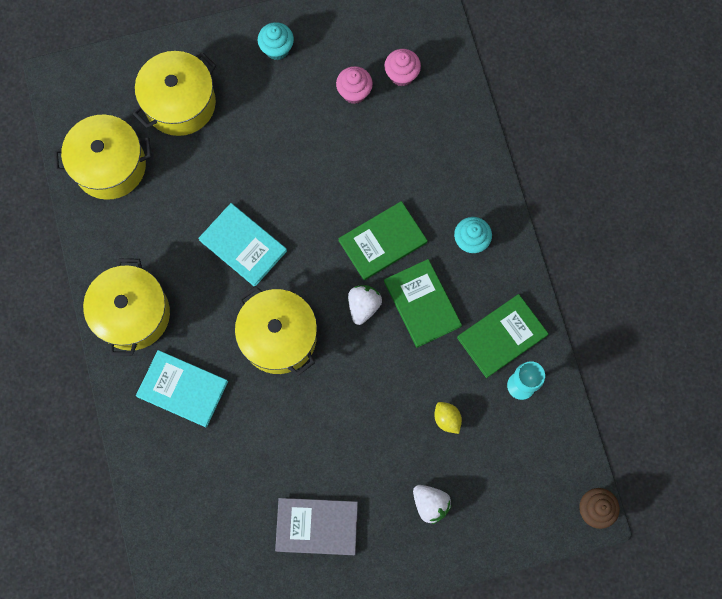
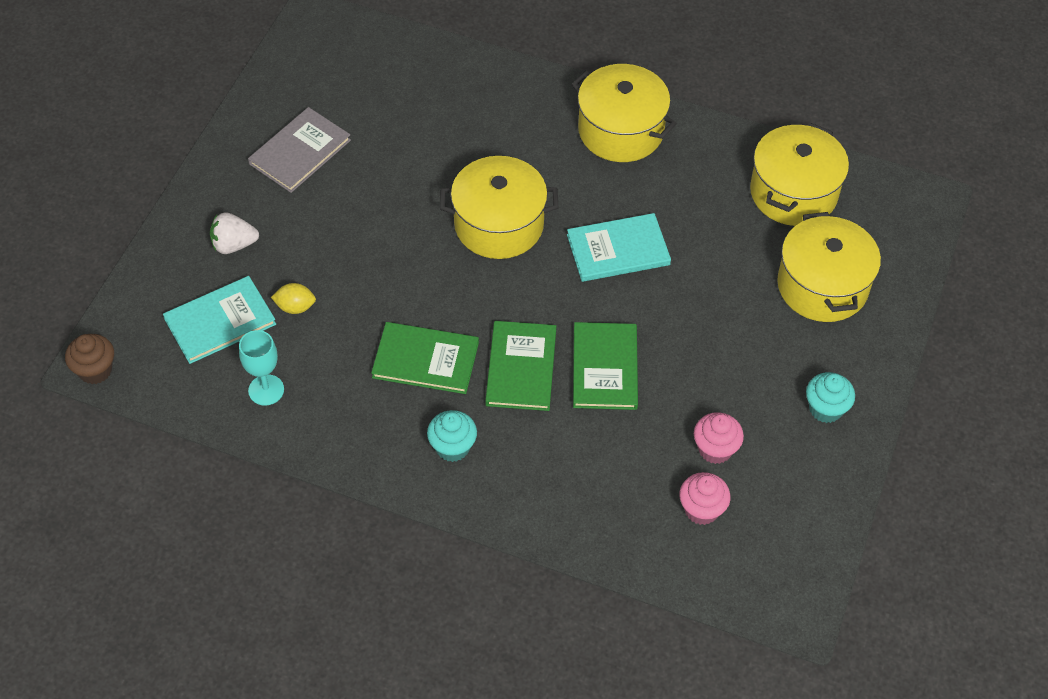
camera: 125 degrees right, 20 degrees down
(182, 389) = (515, 128): turquoise book -> turquoise book (220, 322)
(363, 306) = (468, 309): white strawberry -> none
(502, 336) = (329, 407): green book -> green book (605, 368)

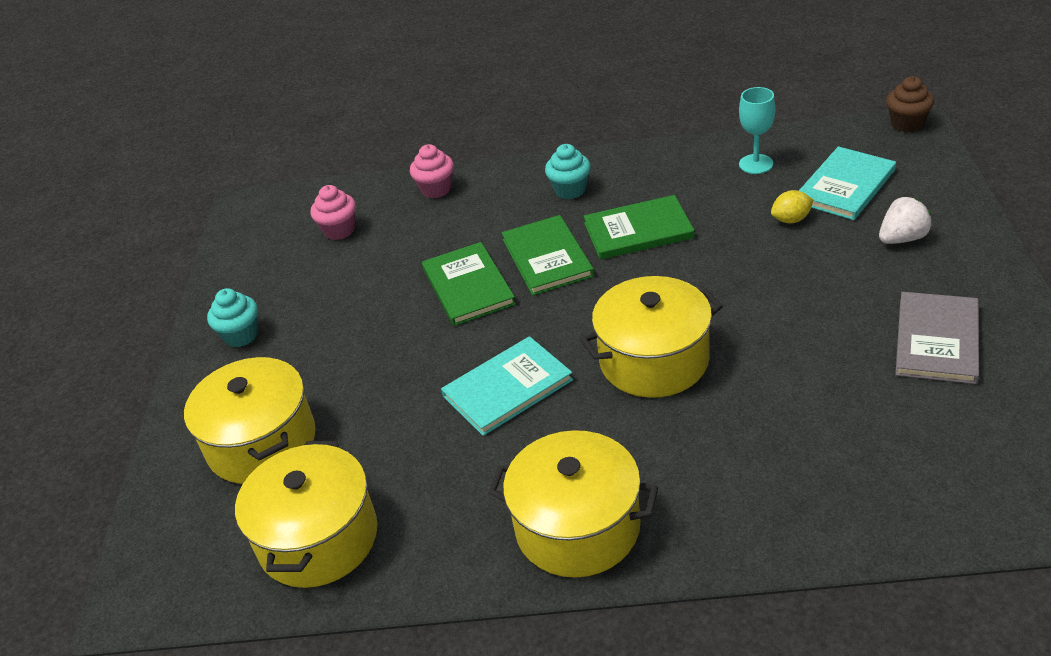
camera: 165 degrees right, 15 degrees down
(715, 449) = (340, 270): pink cupcake -> pink cupcake (436, 189)

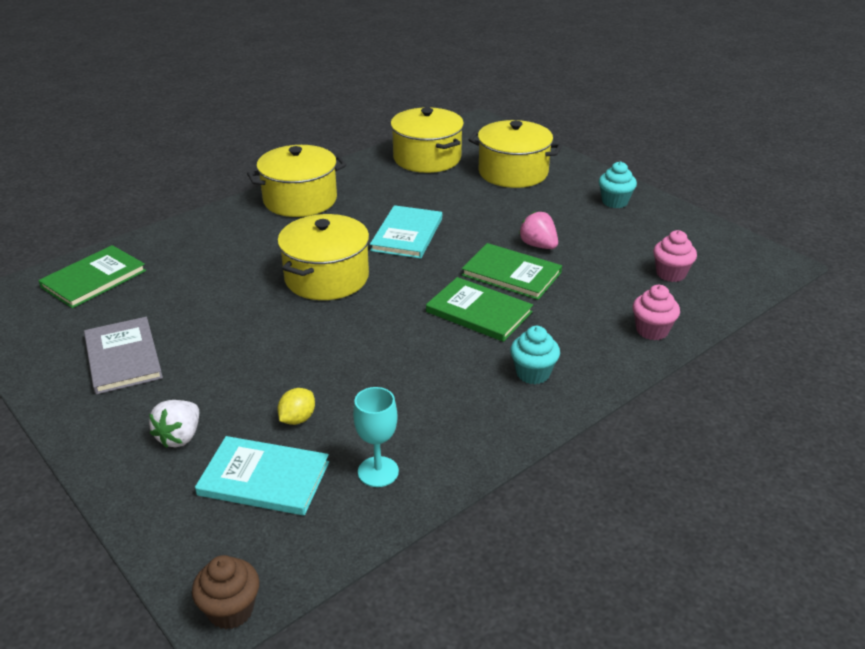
camera: 135 degrees right, 5 degrees down
(398, 310) = (538, 245): none -> pink strawberry
(638, 230) = (429, 359): green book -> green book (94, 279)
(845, 186) = (264, 478): turquoise book -> turquoise book turned 75 degrees counterclockwise

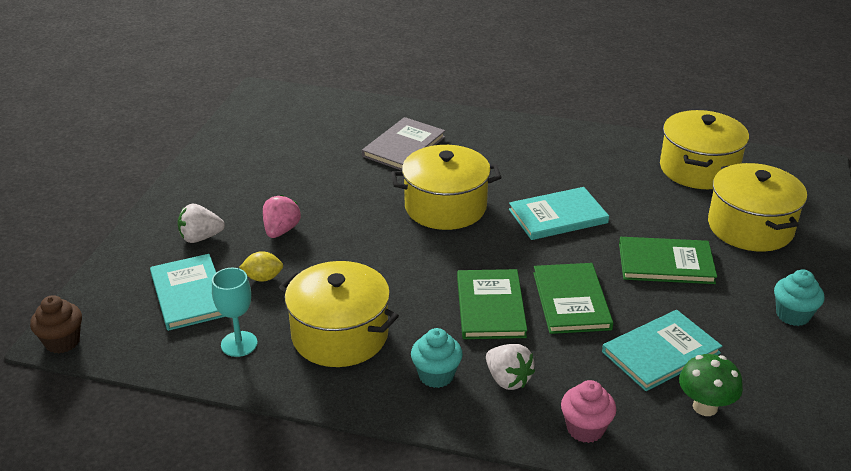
camera: 55 degrees right, 0 degrees up
(94, 279) = (328, 114): green book -> green book (666, 263)
(123, 357) = (257, 172): grey book -> grey book (404, 146)
(300, 200) = (537, 141): yellow pot -> yellow pot (340, 335)
(538, 245) = (640, 297): pink strawberry -> pink strawberry (281, 230)
(570, 341) = (508, 379): none -> white strawberry
(603, 265) = (661, 352): none -> turquoise book
(671, 274) = (705, 407): pink cupcake -> green mushroom

